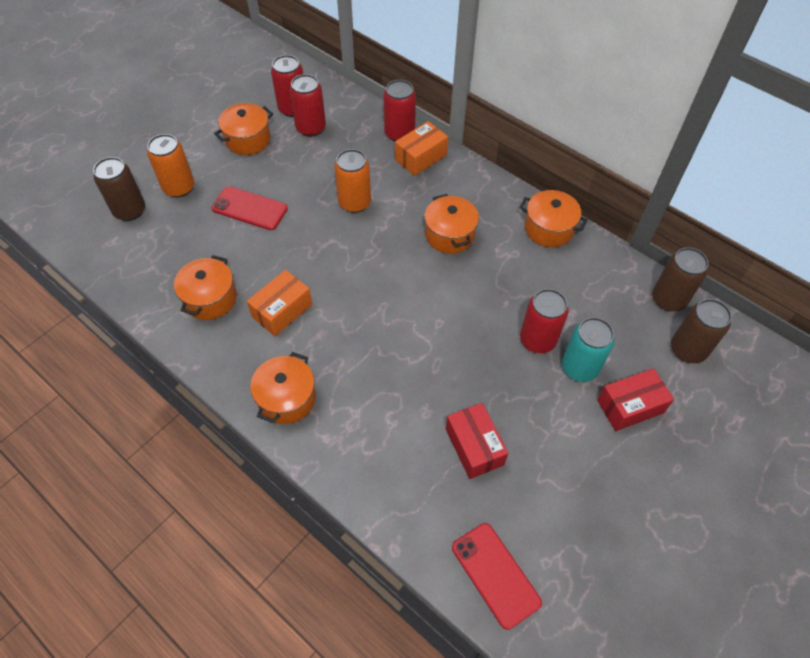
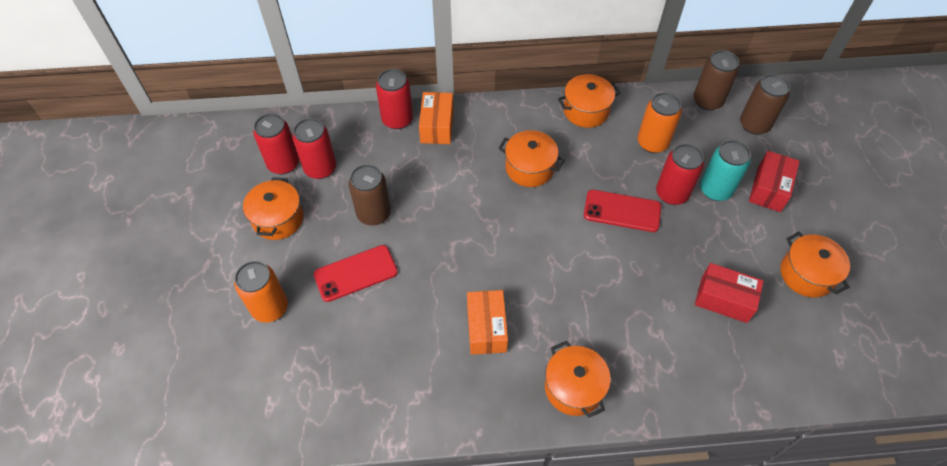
camera: 45 degrees left, 0 degrees up
(130, 211) = (250, 365): brown can -> brown can (374, 214)
(210, 298) = (419, 371): orange pot -> orange pot (806, 274)
(354, 203) = (433, 200): orange can -> orange can (652, 143)
(495, 575) = (831, 366): red phone -> red phone (622, 211)

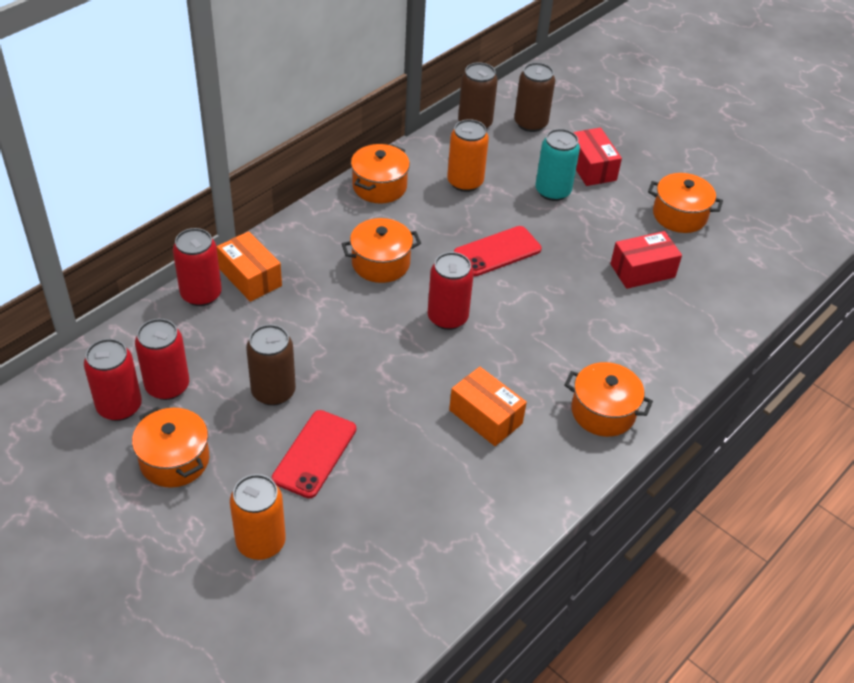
camera: 45 degrees left, 10 degrees down
(672, 193) = (522, 214): red can -> red can (447, 317)

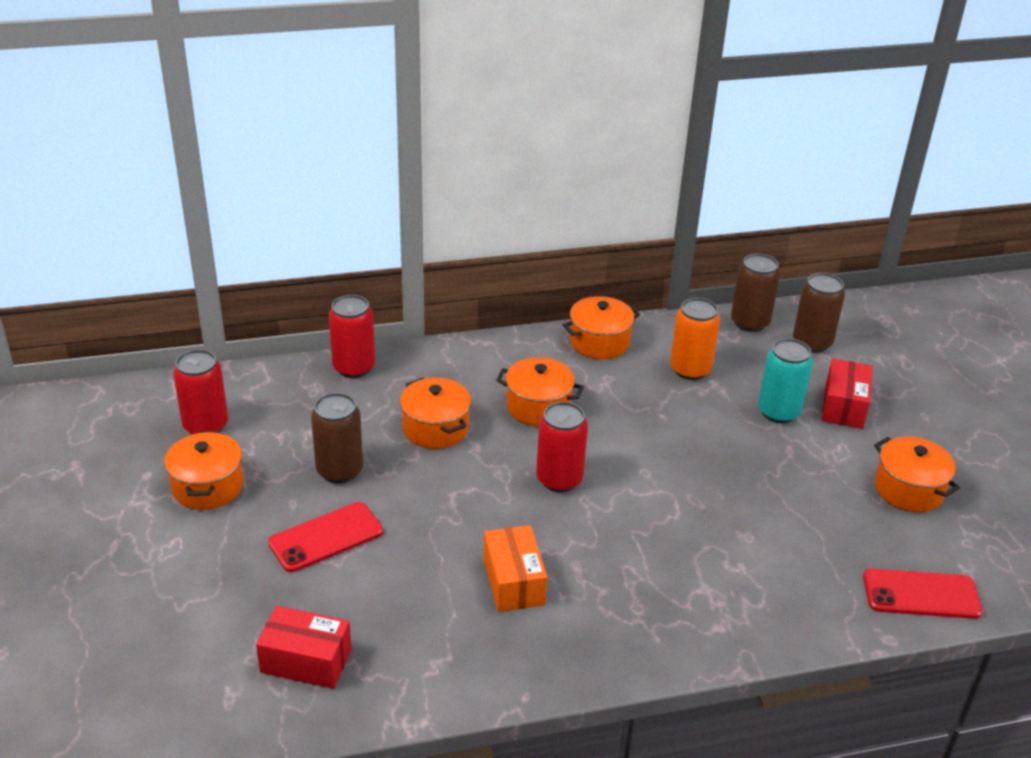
camera: 35 degrees right, 10 degrees down
(167, 386) = (257, 427): red can -> none
(250, 277) = (408, 371): orange box -> none
(261, 542) = (212, 586): orange can -> none
(497, 251) = (666, 443): red phone -> red phone (921, 594)
(603, 412) = (641, 635): orange pot -> orange pot (435, 428)
(642, 270) = (812, 524): red box -> red box (306, 661)

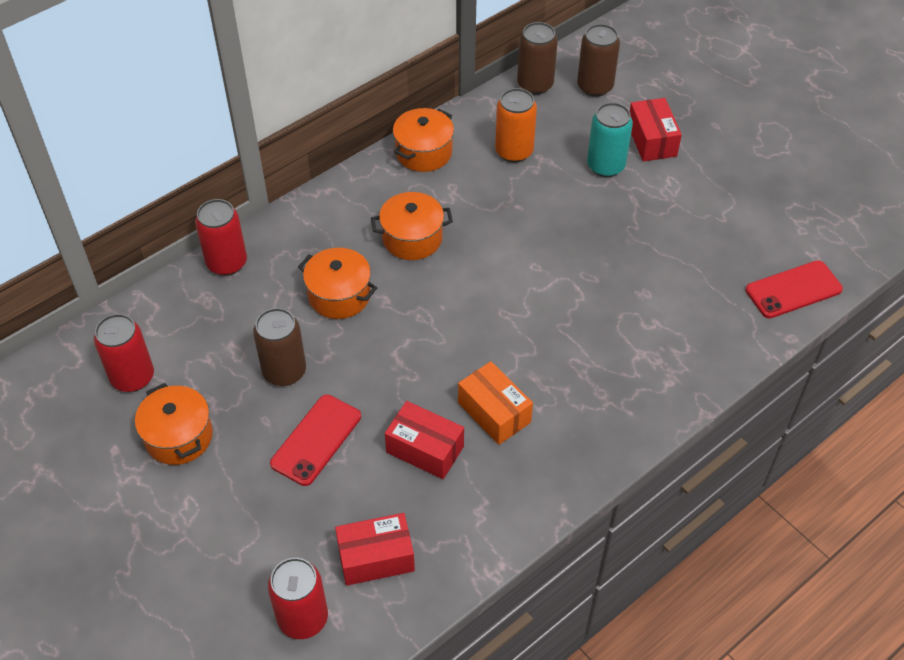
camera: 25 degrees left, 15 degrees up
(422, 586) = (425, 449): none -> red box
(559, 479) = (472, 302): red can -> red can (303, 618)
(908, 489) = (738, 200): orange pot -> none

